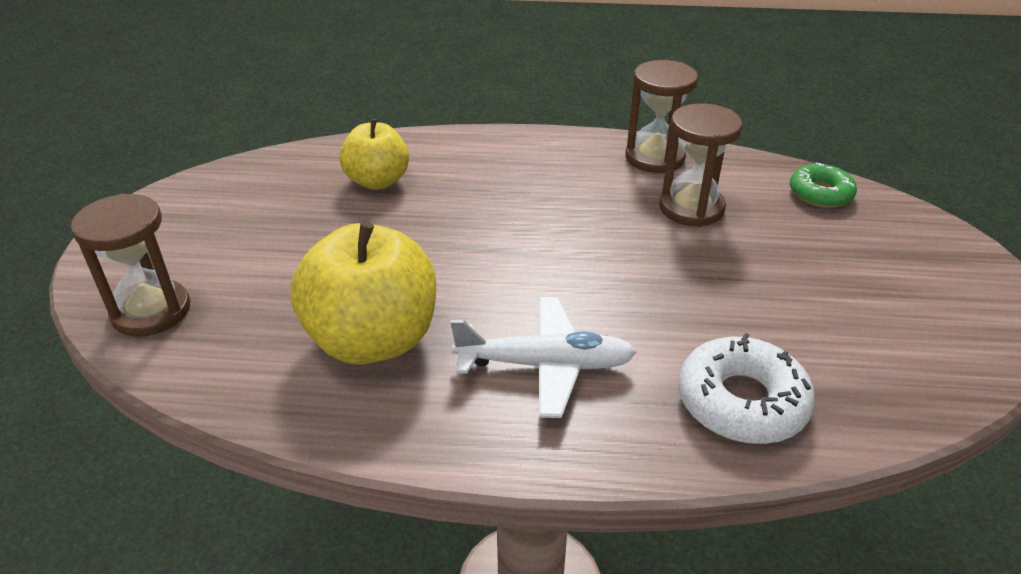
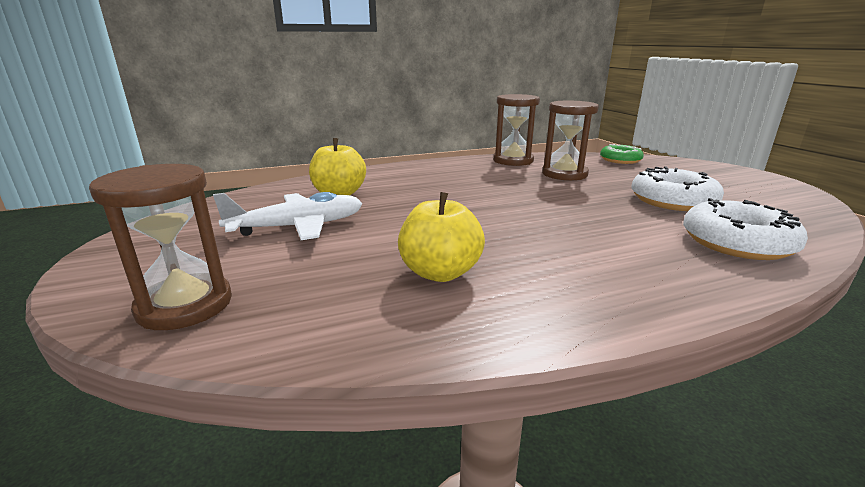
camera: 25 degrees left, 15 degrees down
(373, 340) = (440, 273): yellow apple -> yellow apple, size x0.62
(545, 365) = (592, 255): white plane -> white plane (298, 227)
(770, 305) = (672, 200): none -> white donut

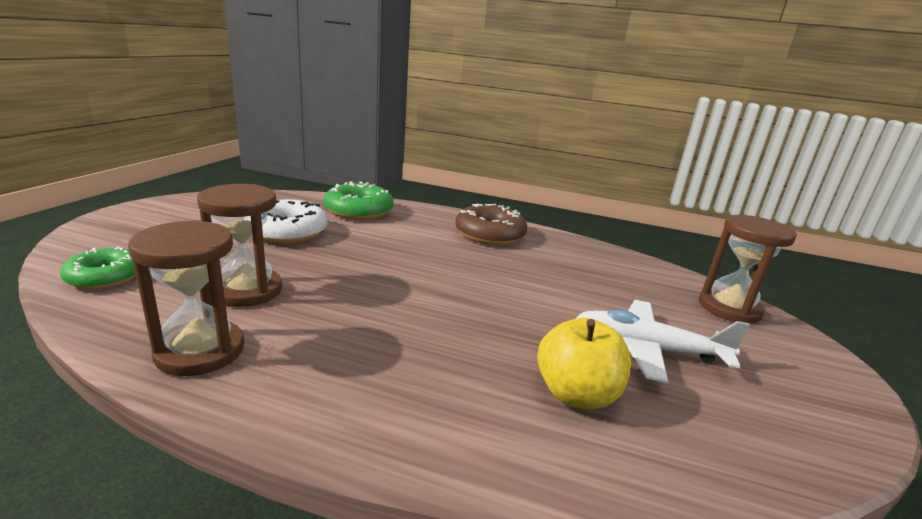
camera: 145 degrees left, 0 degrees up
(440, 273) = (555, 264): yellow apple -> none
(577, 283) = (490, 234): none -> brown donut
(737, 242) = (359, 211): white donut -> green donut

